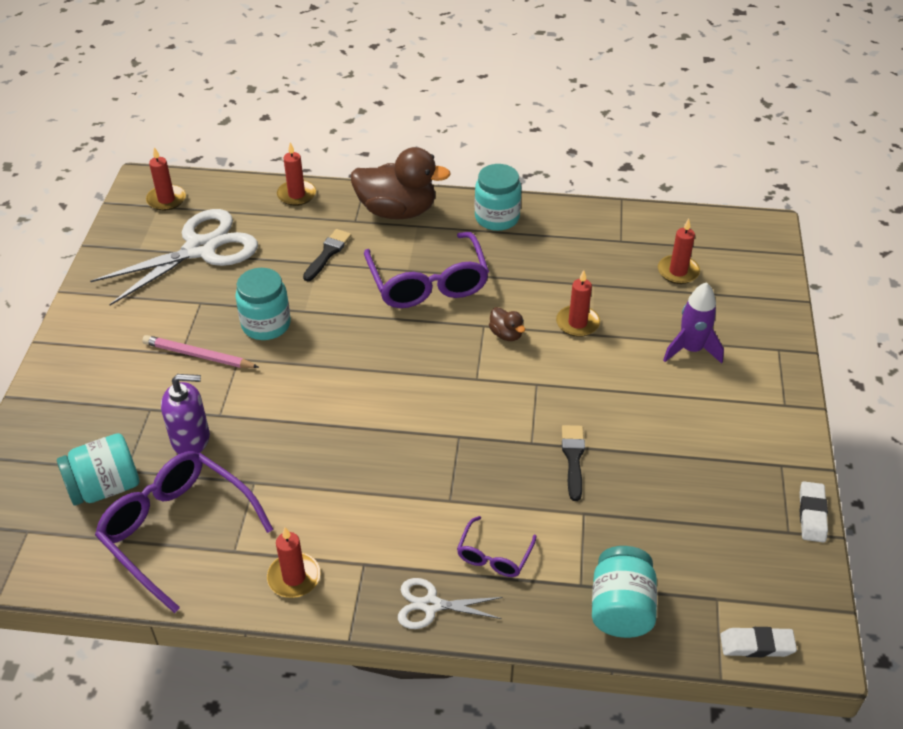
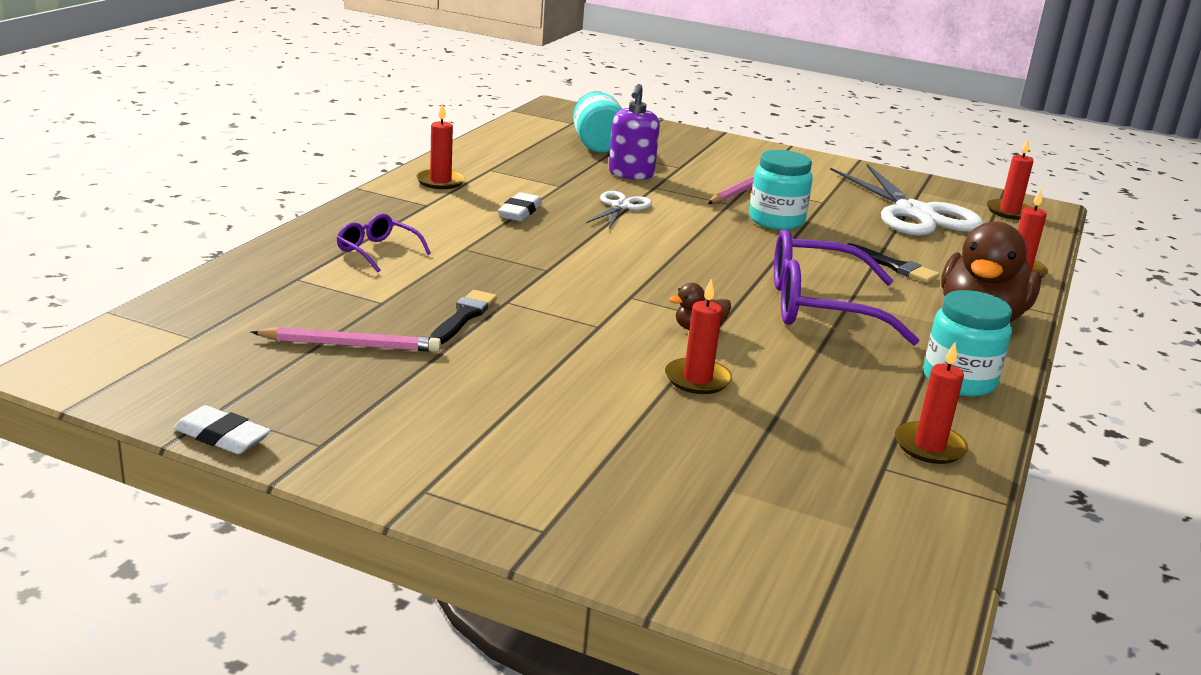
camera: 105 degrees right, 20 degrees down
(178, 531) = (529, 157): purple glasses -> none
(431, 605) = (354, 218): white scissors -> white scissors (620, 206)
(573, 458) = (464, 316): black brush -> black brush turned 90 degrees counterclockwise
(621, 608) = (247, 288): turquoise jar -> none
(660, 503) = (351, 345): none -> pink pencil
(678, 271) = (785, 497): red candle -> red candle (929, 446)
(691, 350) = (593, 449): purple rocket -> none
(756, 645) = (113, 339): white eraser -> white eraser (520, 212)

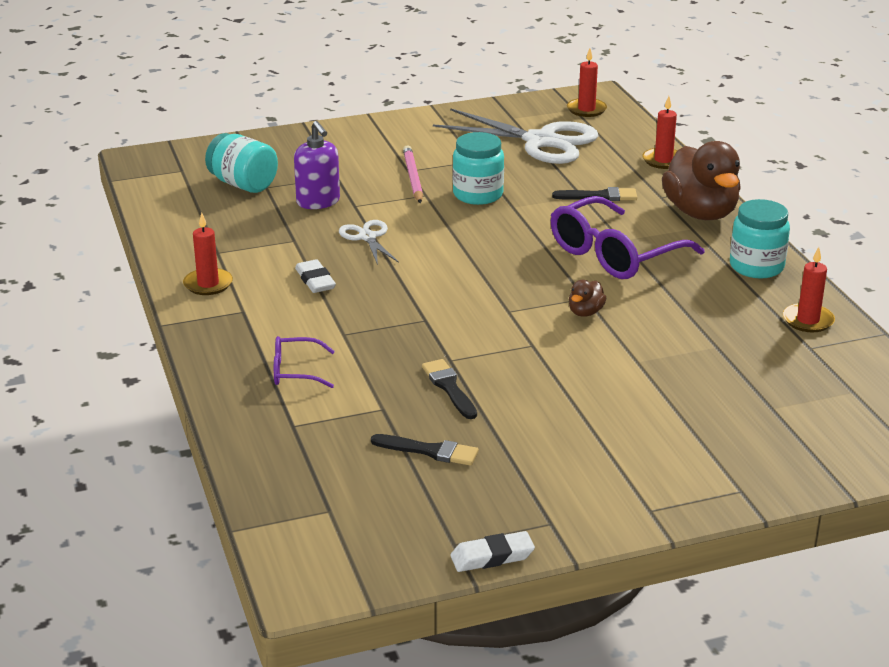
camera: 40 degrees left, 5 degrees up
(351, 345) = (430, 451): pink pencil -> black brush
(697, 379) = (644, 349): red candle -> none

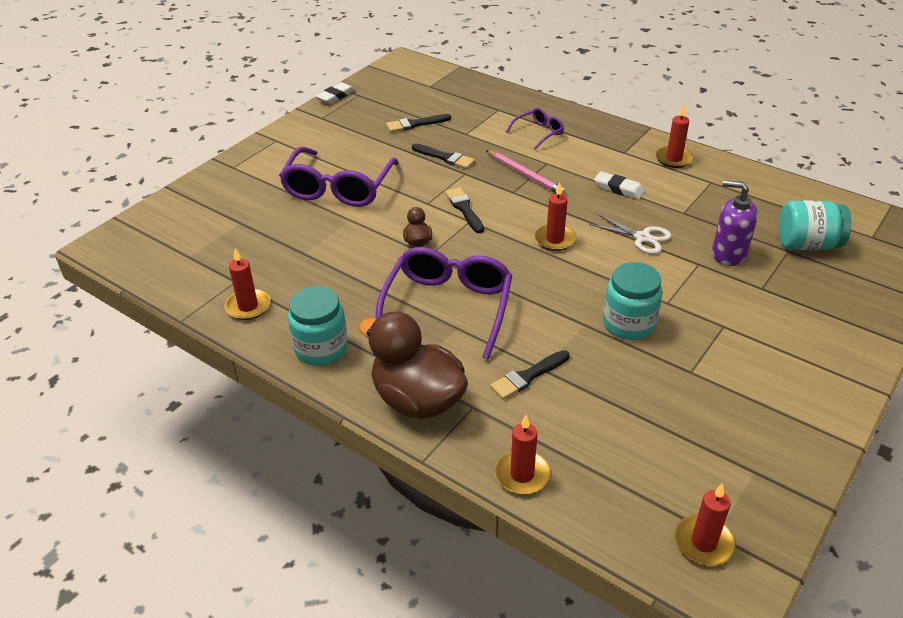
camera: 145 degrees right, 10 degrees up
(413, 177) = (706, 318): pink pencil -> pink pencil (525, 175)
(448, 265) = (554, 239): none -> red candle
(500, 324) = (464, 209): none -> black brush
(540, 141) = (674, 439): white scissors -> none
(619, 402) = (338, 188): none -> purple glasses

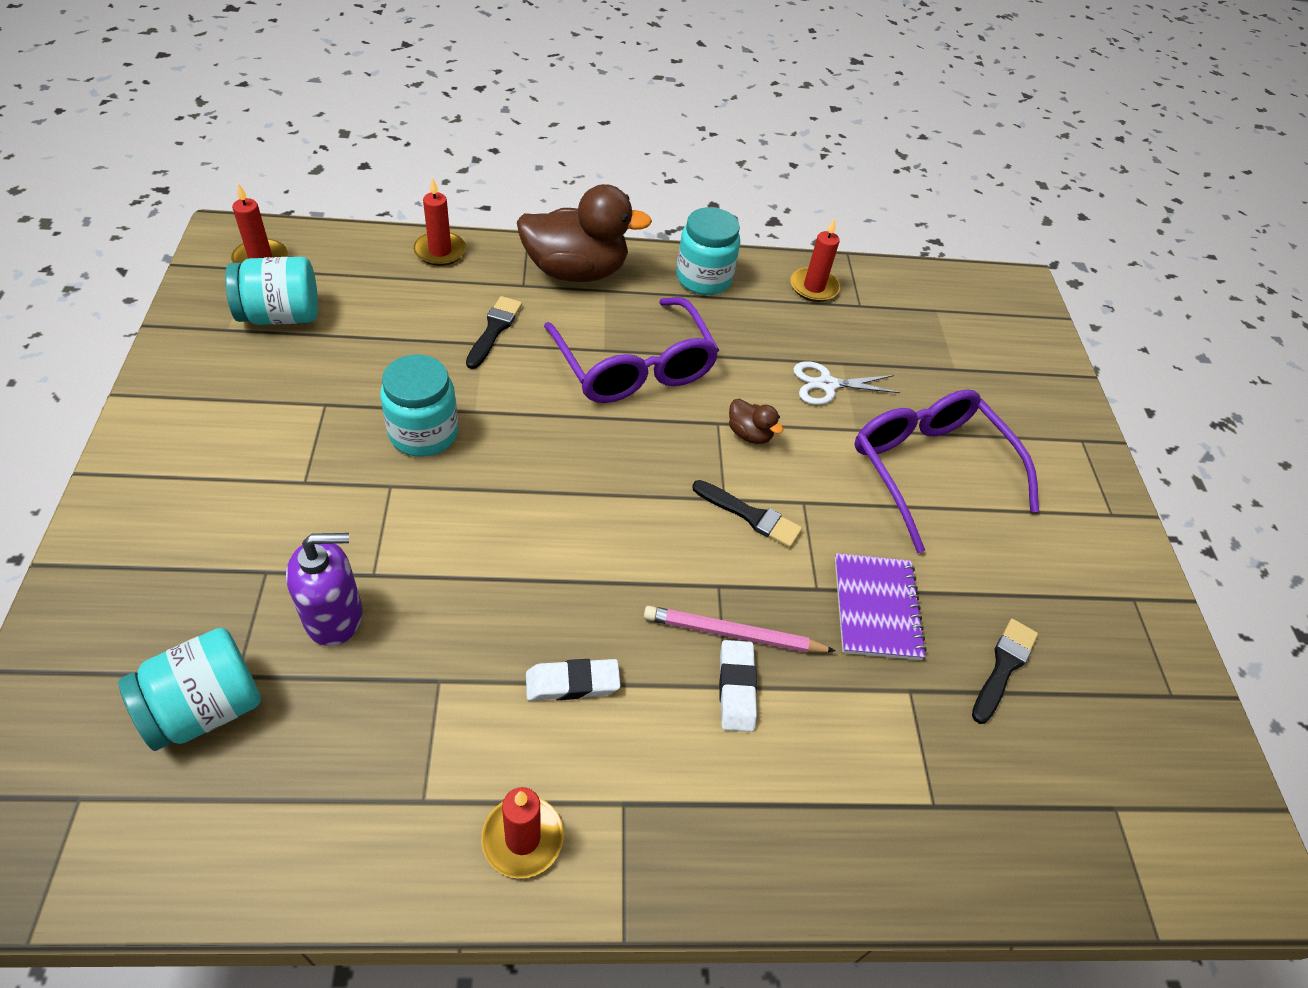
camera: 135 degrees right, 10 degrees up
(336, 96) = (1192, 667): white eraser -> white eraser (736, 688)
(445, 157) = (876, 608): black brush -> purple notebook
(538, 133) = (806, 769): purple glasses -> none
(554, 239) = (593, 520): red candle -> none
(642, 238) = (477, 586): white scissors -> white scissors (827, 385)
(702, 465) = (281, 316): none -> turquoise jar

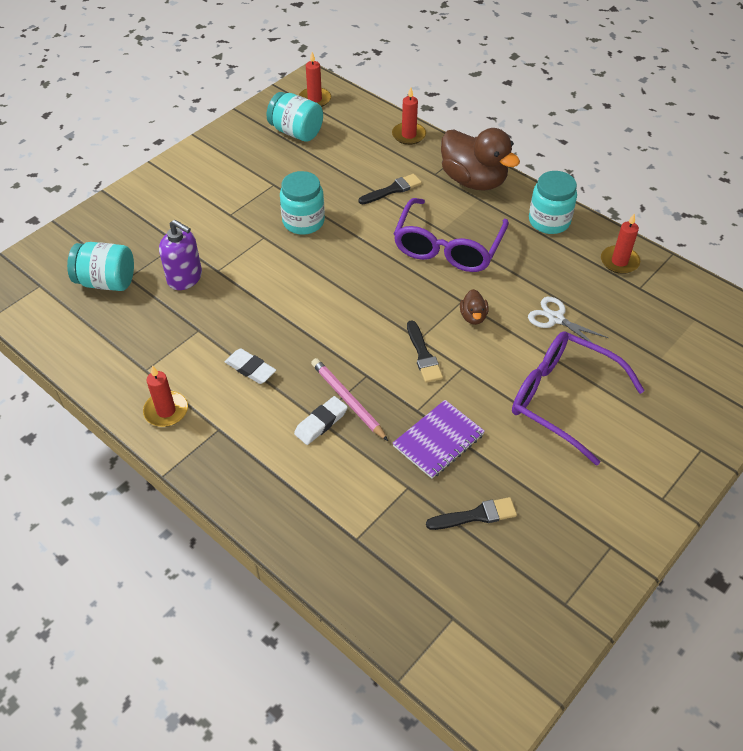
camera: 50 degrees right, 0 degrees up
(930, 470) = (563, 399): purple glasses -> purple glasses turned 75 degrees counterclockwise

